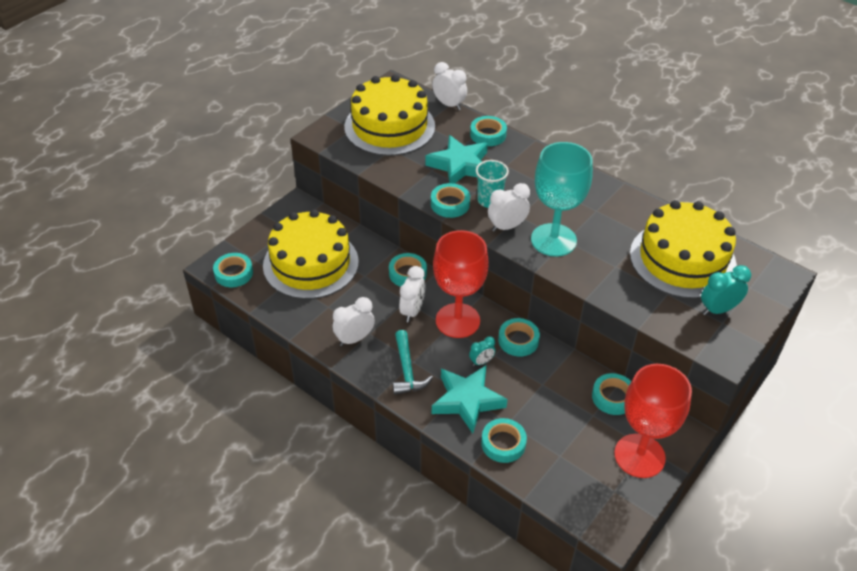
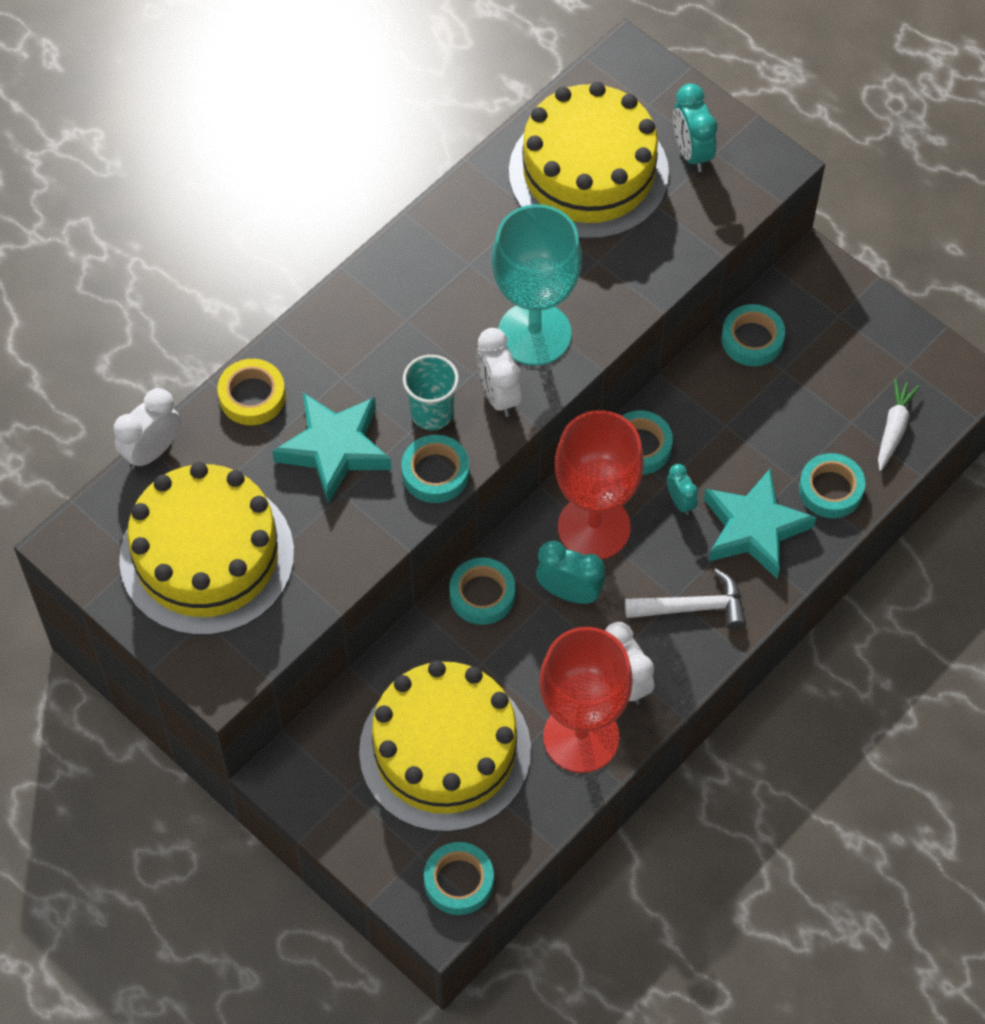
camera: 85 degrees left, 15 degrees up
(407, 370) = (693, 607): turquoise hammer -> white hammer
(412, 311) = (569, 592): white clock -> turquoise clock
(488, 134) = (252, 396): turquoise tape -> yellow tape
(559, 482) = (894, 428): none -> white carrot
(639, 456) = (852, 326): red goblet -> red goblet (581, 737)

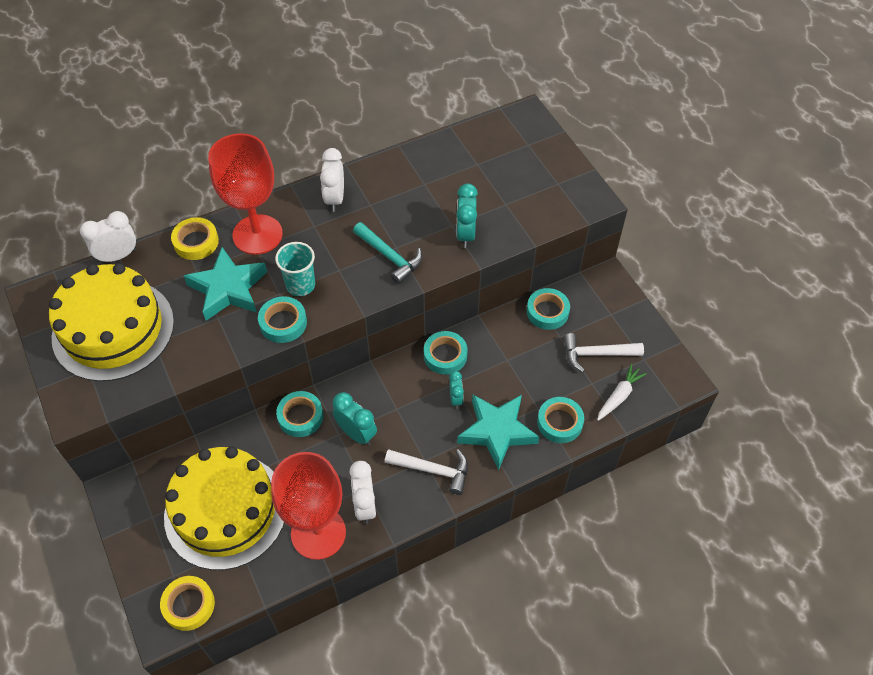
camera: 20 degrees right, 5 degrees down
(459, 881) = (189, 605): turquoise tape -> yellow tape
(499, 395) = (348, 287): white clock -> white clock (335, 199)
(534, 334) = (390, 257): turquoise goblet -> turquoise hammer
(588, 172) = (471, 172): yellow cake -> none
(594, 527) = (392, 397): red goblet -> red goblet (257, 234)
(691, 152) = (542, 179): turquoise clock -> turquoise clock (465, 234)
(842, 379) = (596, 354): none -> white hammer

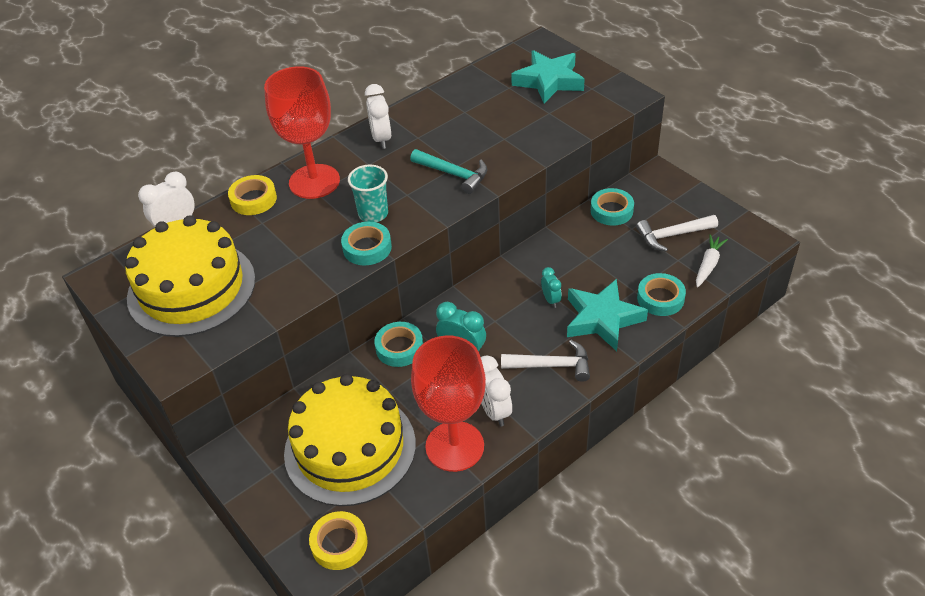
camera: 10 degrees left, 10 degrees down
(228, 288) = (300, 231): turquoise star -> turquoise star (549, 81)
(445, 355) = (526, 266): turquoise tape -> none
(465, 234) = (520, 143): turquoise clock -> none

